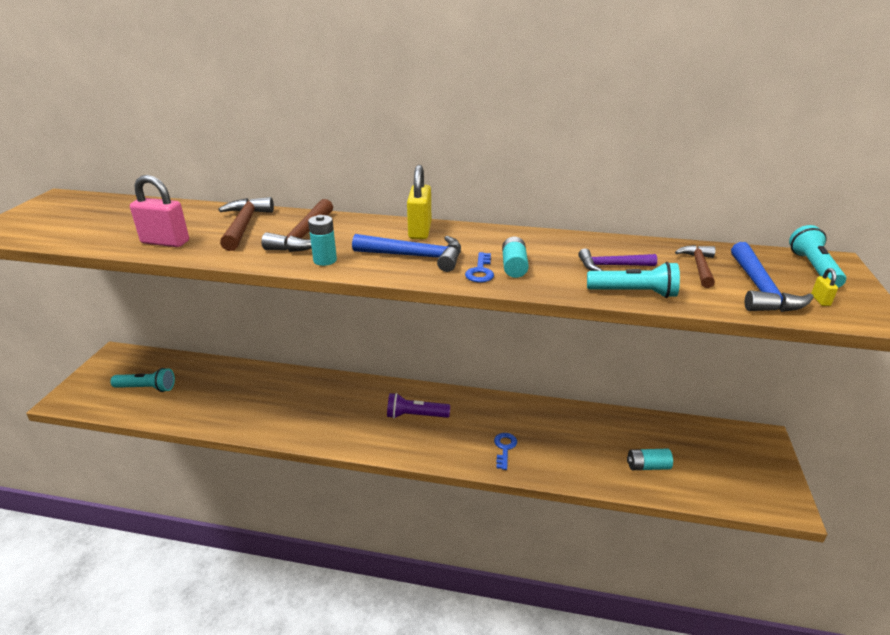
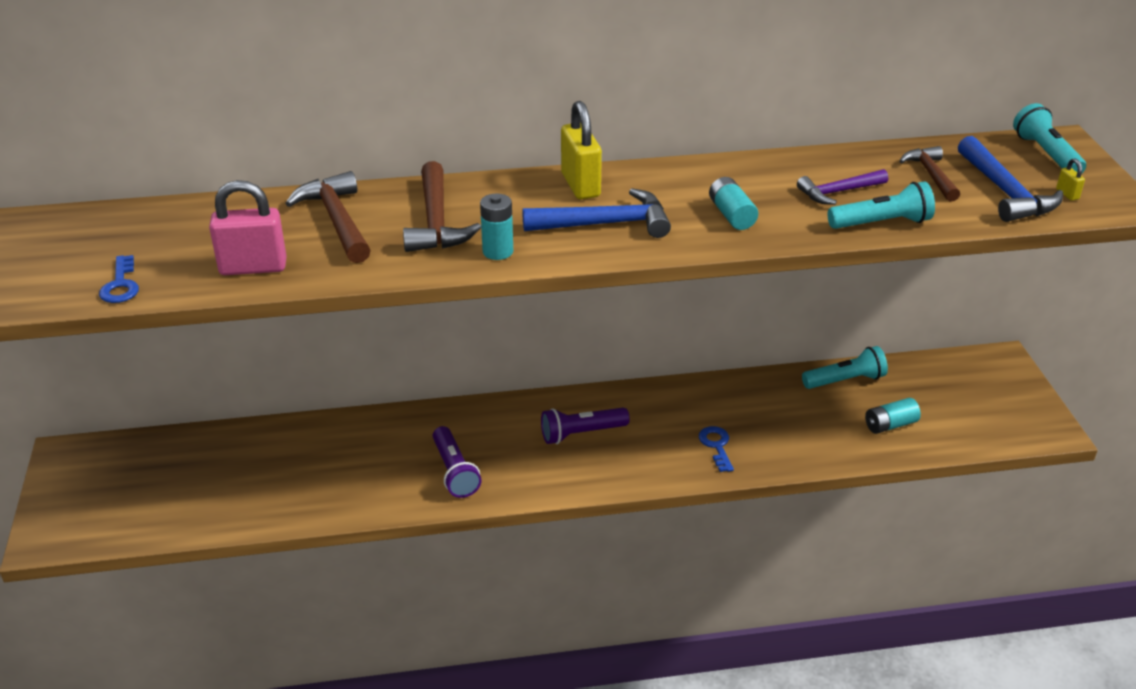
camera: 20 degrees left, 5 degrees up
(147, 388) = (165, 490): turquoise flashlight -> turquoise flashlight (845, 380)
(318, 420) = (454, 471): none -> purple flashlight
(480, 271) = (697, 229): blue key -> blue key (121, 285)

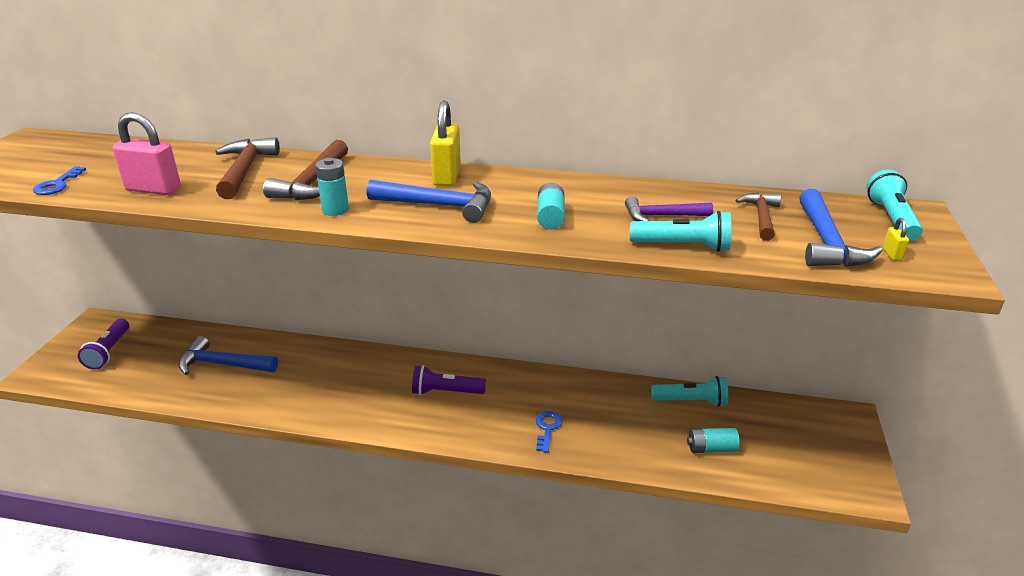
camera: 20 degrees right, 5 degrees down
(289, 466) = (223, 364): none -> blue hammer
(454, 471) = (332, 397): purple flashlight -> purple flashlight (109, 351)

